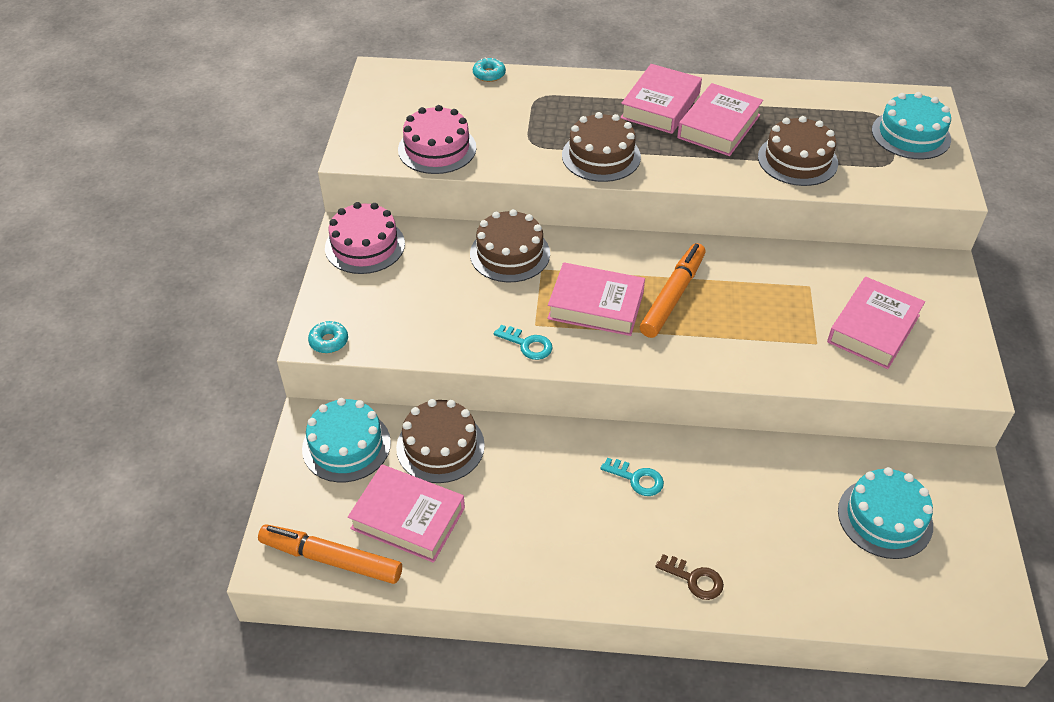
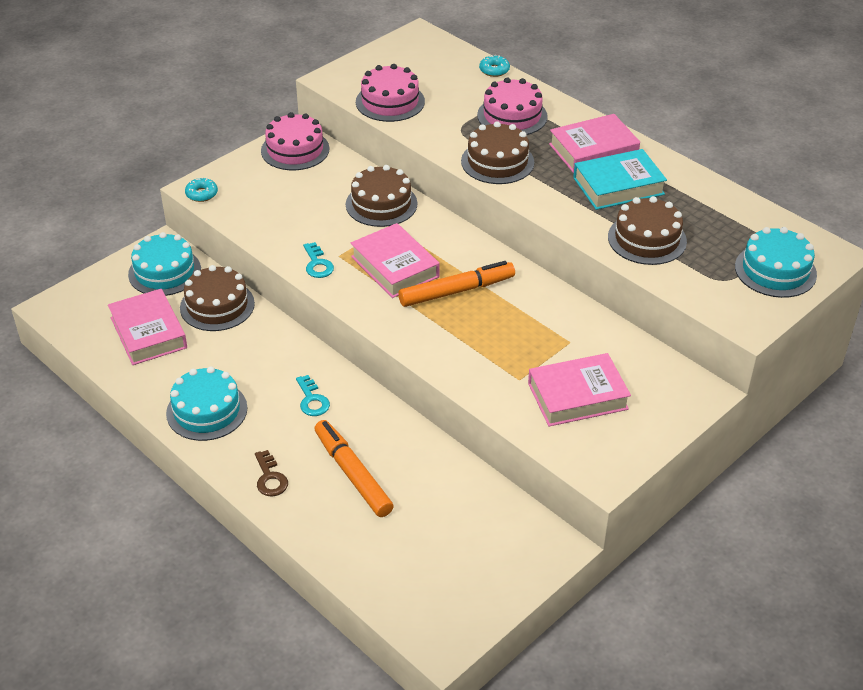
camera: 40 degrees right, 5 degrees down
(331, 559) = (81, 327): orange marker -> orange marker (352, 474)
(558, 108) = (512, 116): none -> pink cake
(718, 126) = (618, 186): pink book -> turquoise book
(885, 518) = (448, 532): turquoise cake -> turquoise cake (207, 410)

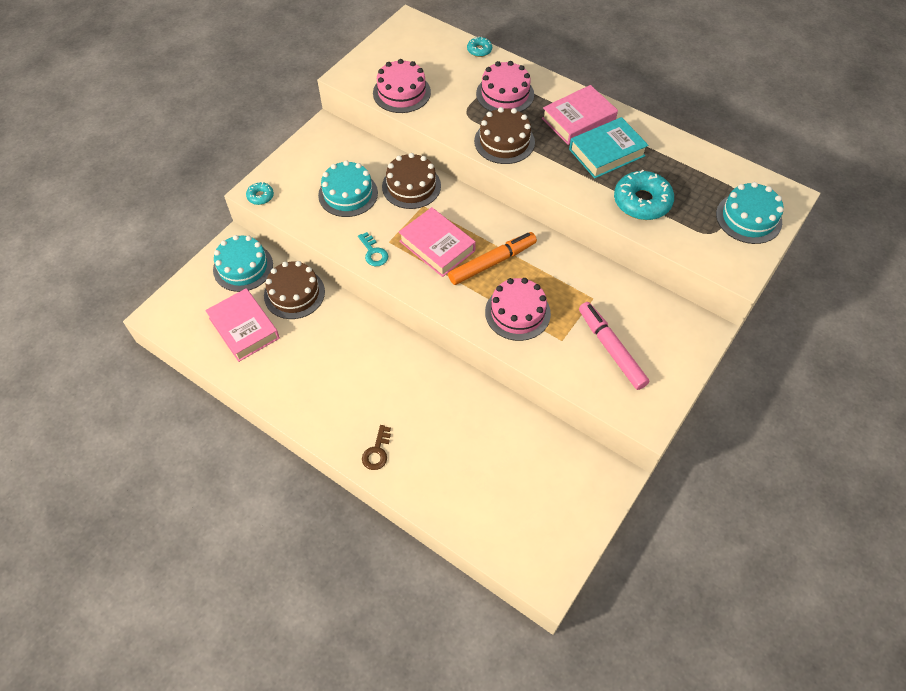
camera: 10 degrees left, 15 degrees up
(207, 410) = (310, 396): turquoise cake -> turquoise cake (348, 194)
(270, 478) = (377, 451): brown key -> brown key turned 45 degrees clockwise
(295, 150) = (327, 142): pink cake -> pink cake (517, 312)
(312, 400) = (393, 372): turquoise key -> none
(352, 474) = (442, 437): orange marker -> none
(577, 396) = (611, 349): pink book -> pink marker
(647, 239) = (642, 202): brown cake -> turquoise donut

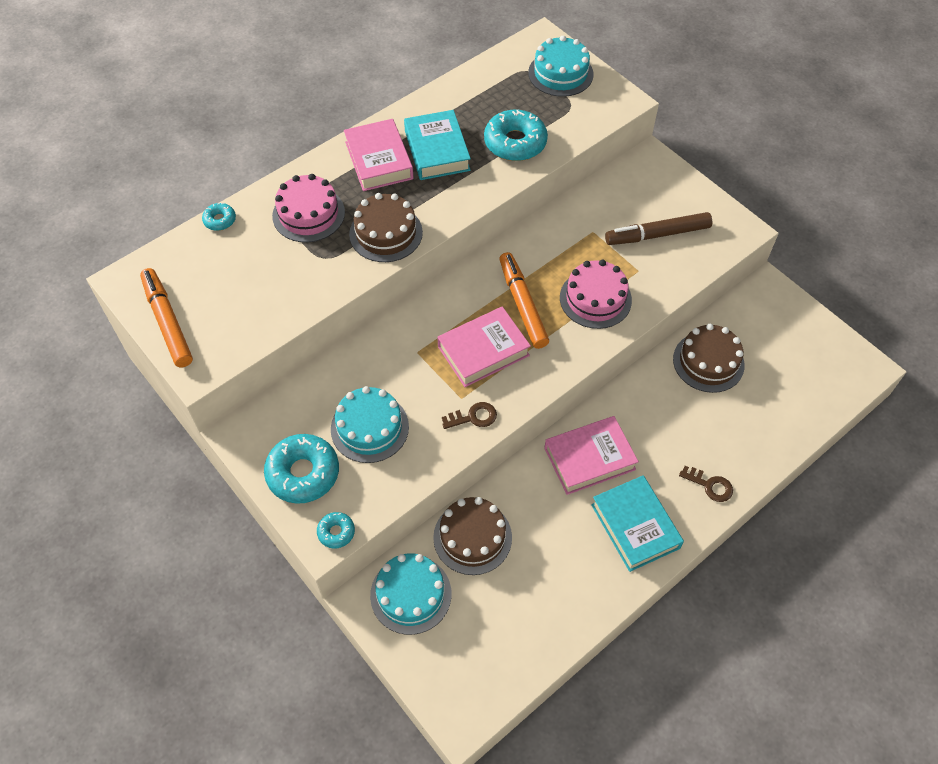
camera: 75 degrees left, 0 degrees up
(244, 328) = (510, 605): pink book -> pink book (589, 458)
(302, 167) = (303, 473): none -> turquoise donut
(326, 400) = (635, 526): none -> turquoise book
(373, 252) = (473, 417): turquoise key -> brown key
(381, 51) = (168, 322): none -> orange marker
(401, 92) = (258, 315): pink cake -> none
(411, 186) = (382, 357): brown cake -> brown cake (708, 362)
(611, 349) = (657, 235): pink marker -> brown marker

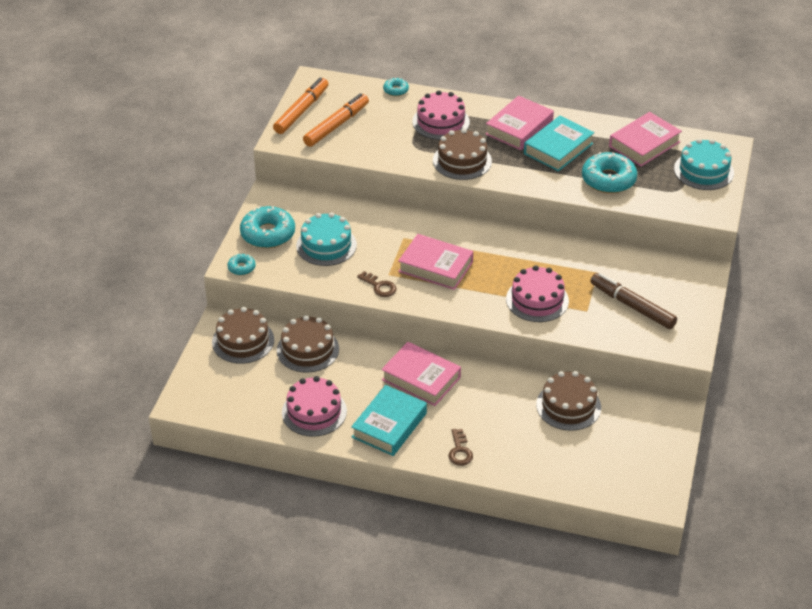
camera: 55 degrees right, 15 degrees down
(410, 594) = (243, 341): turquoise cake -> brown cake
(488, 89) = (644, 144): none -> pink book
(522, 304) = (493, 267): orange marker -> orange marker (336, 125)
(568, 585) = (314, 412): none -> pink cake

